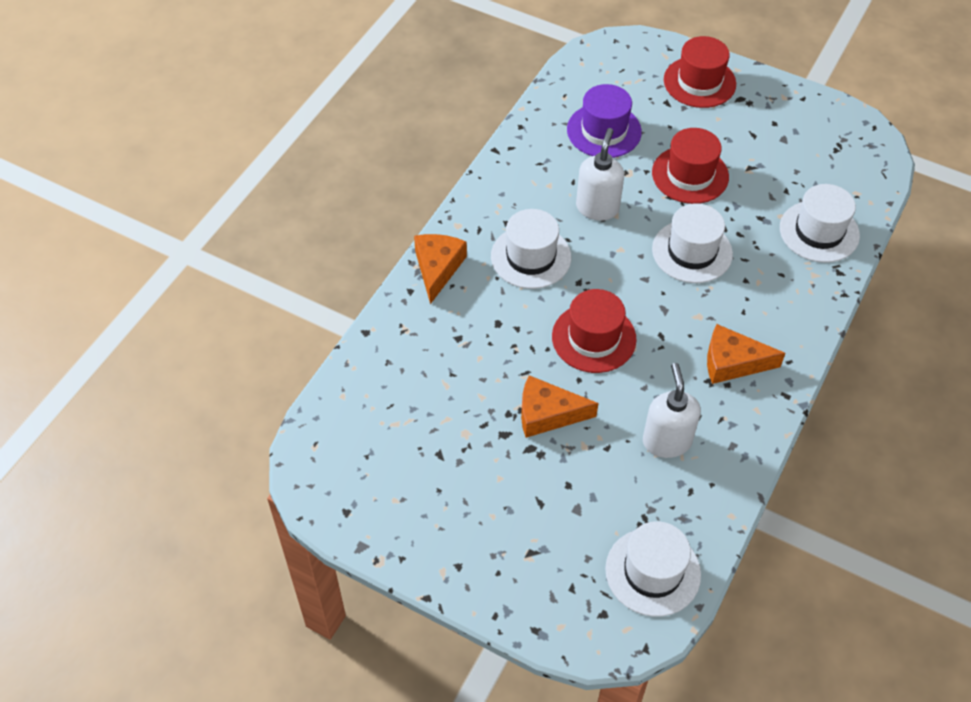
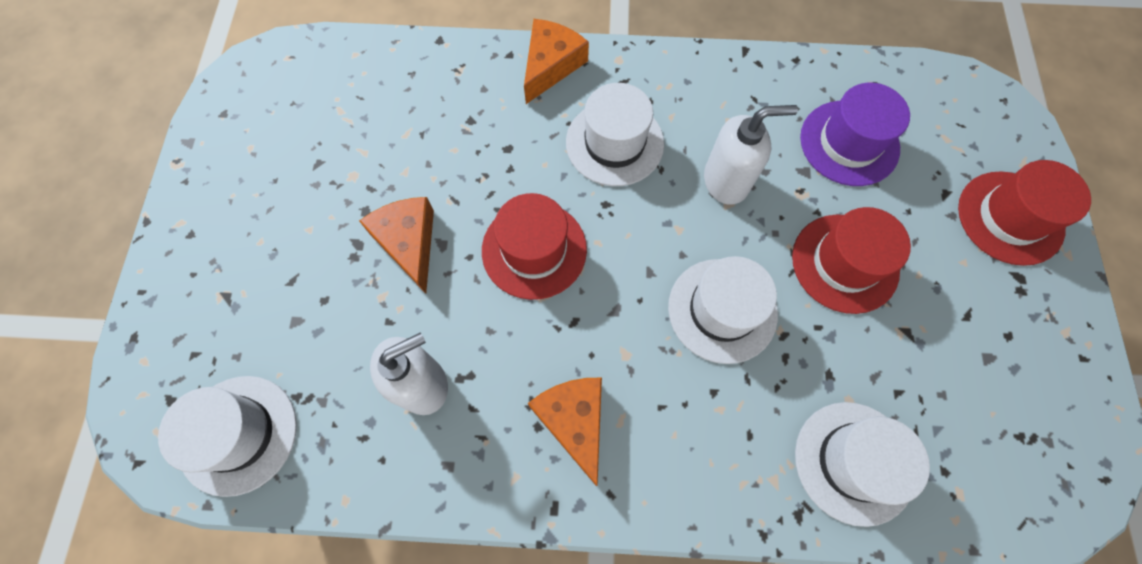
camera: 65 degrees right, 15 degrees up
(437, 268) = (551, 65): orange cheese -> orange cheese turned 45 degrees counterclockwise

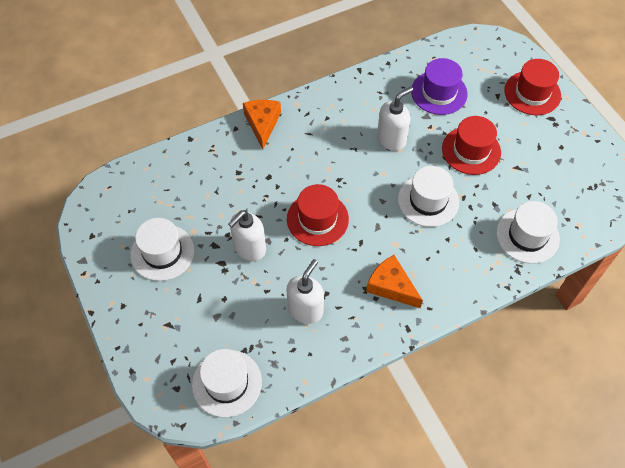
camera: 30 degrees left, 10 degrees down
(409, 243) = (249, 248): orange cheese -> white soap dispenser
(614, 143) = (323, 147): white hat -> white hat (162, 252)

